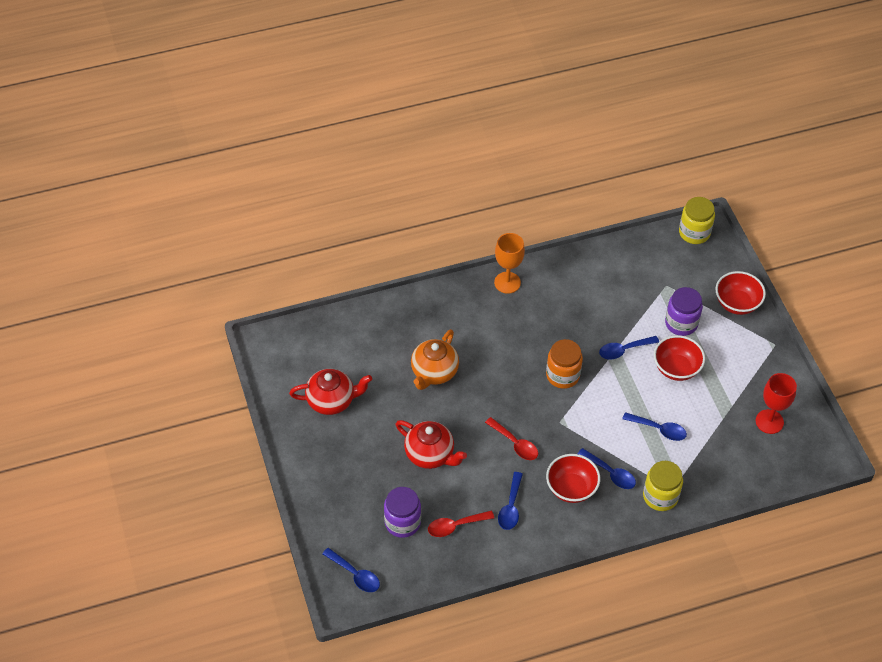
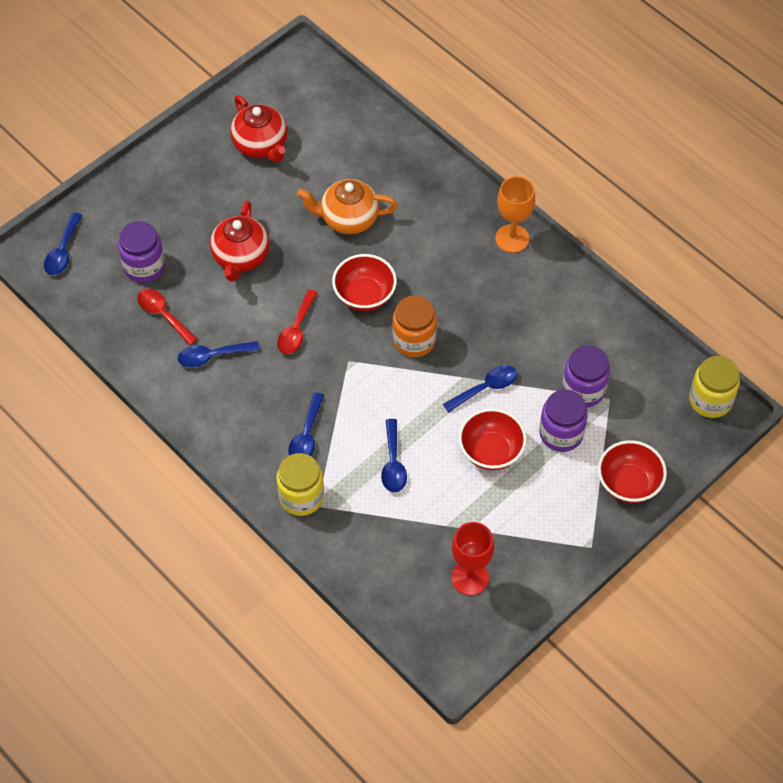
camera: 65 degrees right, 5 degrees up
(571, 488) = (266, 404): red bowl -> red bowl (364, 295)
(624, 350) = (485, 388): blue spoon -> blue spoon turned 105 degrees clockwise
(652, 296) = (583, 390): none -> purple jar

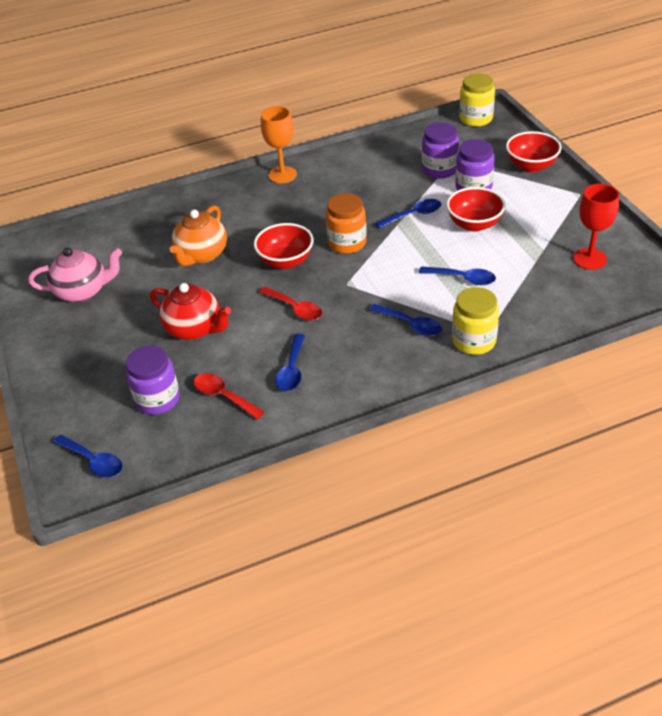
camera: 65 degrees left, 15 degrees down
(163, 315) = (223, 396): red spoon -> red spoon turned 60 degrees clockwise
(261, 145) = (83, 291): red teapot -> pink teapot
(485, 388) = (413, 215): blue spoon -> blue spoon turned 75 degrees clockwise

